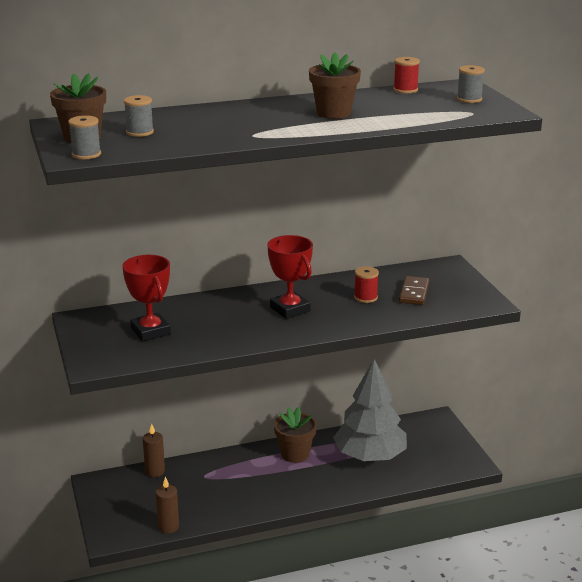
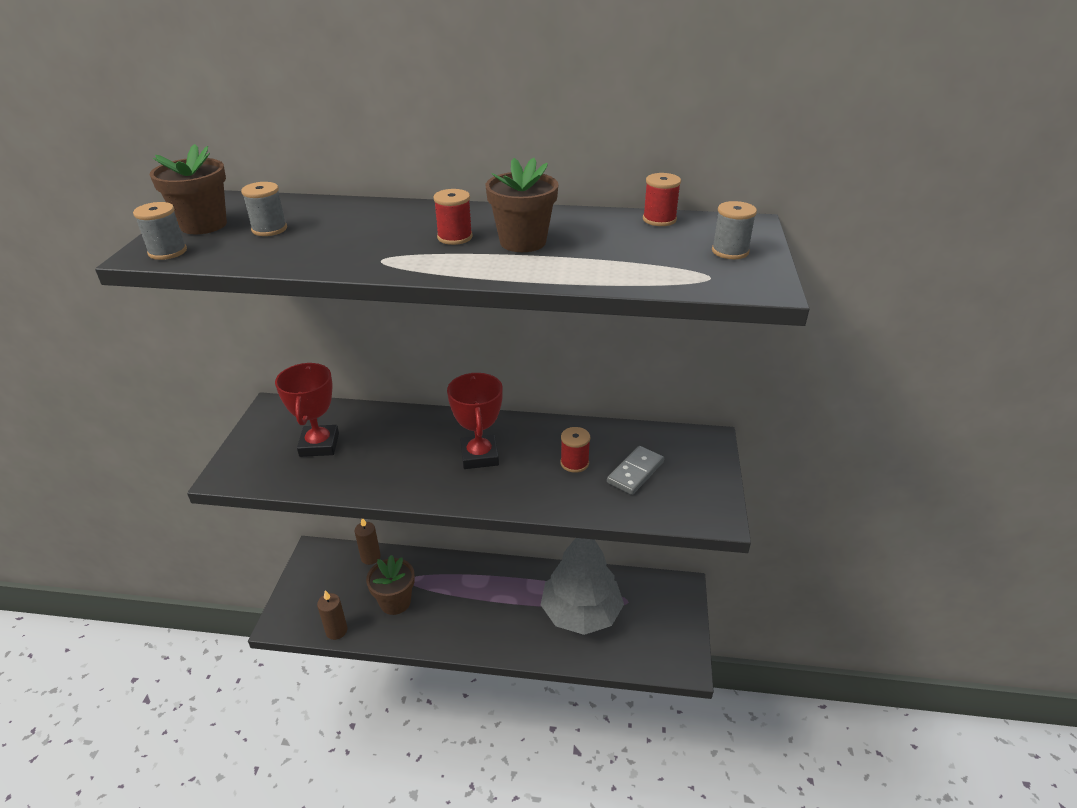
camera: 25 degrees right, 10 degrees up
(284, 117) = (455, 237): none -> red spool
(295, 454) = (509, 583): brown flower pot -> brown flower pot (395, 602)
(414, 293) = (635, 472): brown domino -> grey domino

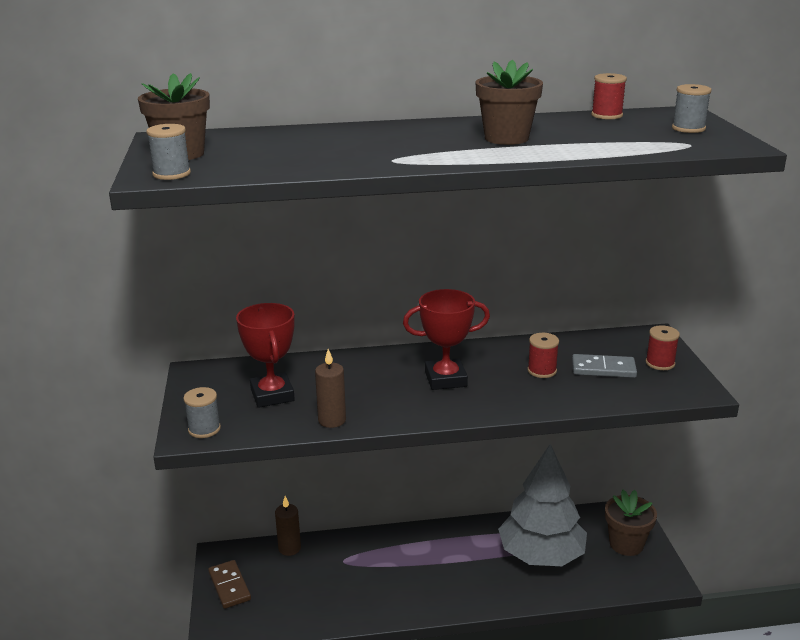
camera: 15 degrees left, 10 degrees down
(269, 229) = (254, 151): grey spool -> grey spool (204, 429)
(307, 583) = (229, 586): none -> brown domino
(336, 631) = (287, 624): brown candle -> brown candle (332, 420)
(395, 602) = (339, 584): brown flower pot -> brown flower pot (626, 544)
(455, 237) = (441, 141): red spool -> red spool (660, 363)
(479, 456) = (445, 379): red trophy -> red trophy turned 75 degrees counterclockwise
(635, 472) = (603, 369): grey domino -> grey domino turned 75 degrees clockwise

